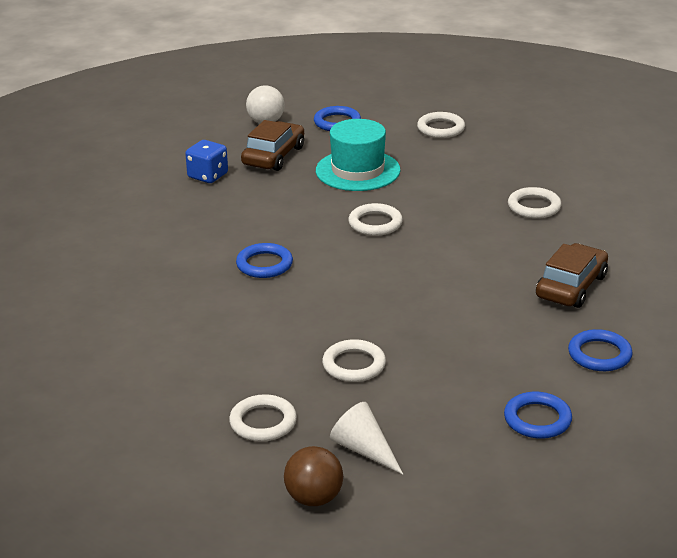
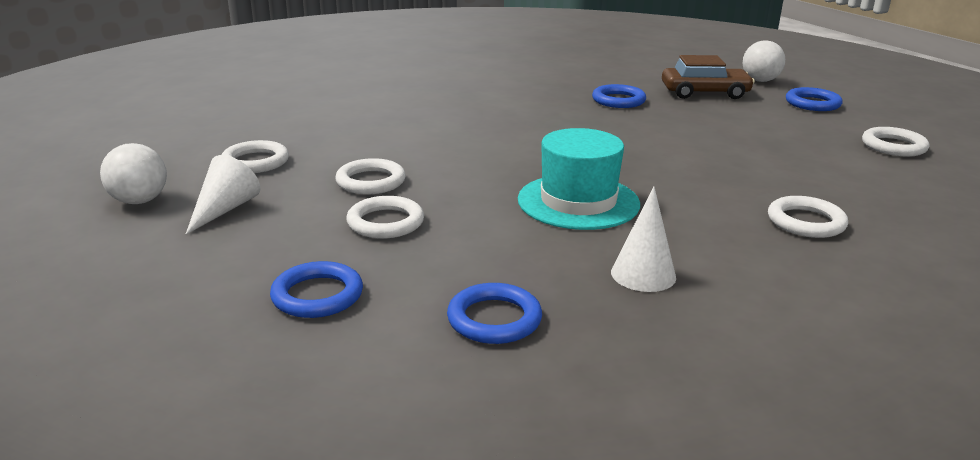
camera: 65 degrees right, 5 degrees down
(208, 176) = (633, 79): blue dice -> none
(264, 264) = (512, 120): blue ring -> blue ring (618, 100)
(314, 498) = (139, 201): brown ball -> white ball
(358, 170) = (734, 126): turquoise hat -> turquoise hat (578, 202)
(375, 223) = (643, 149): white ring -> white ring (385, 222)
(571, 286) = (643, 274): brown car -> white cone

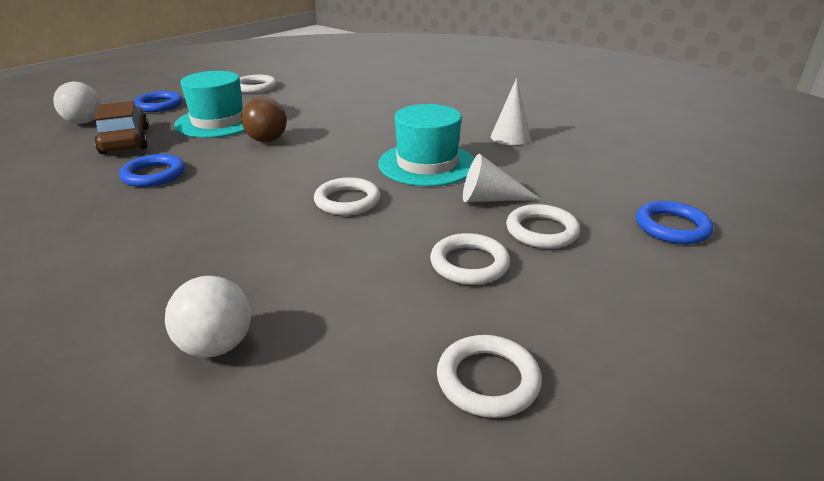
camera: 110 degrees left, 5 degrees up
(139, 201) = (695, 436): white ball -> white ball (216, 346)
(225, 209) = (624, 339): white cone -> white cone (490, 199)
(494, 319) = (609, 166): blue ring -> none
(686, 139) = (267, 140): none -> brown ball
(751, 124) = (218, 122): none -> turquoise hat
(806, 222) = (399, 106): white ring -> white ring (347, 201)

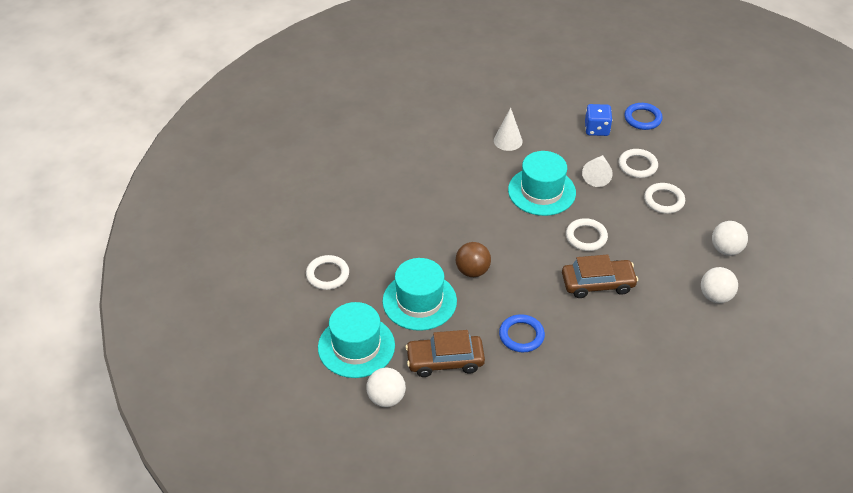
camera: 75 degrees left, 15 degrees up
(159, 105) = (356, 346): blue ring -> turquoise hat
(249, 217) = (597, 283): none -> brown car
(360, 354) = (726, 249): none -> white ball
(488, 380) = (745, 215): white ring -> none
(597, 190) = (596, 129): none -> blue dice

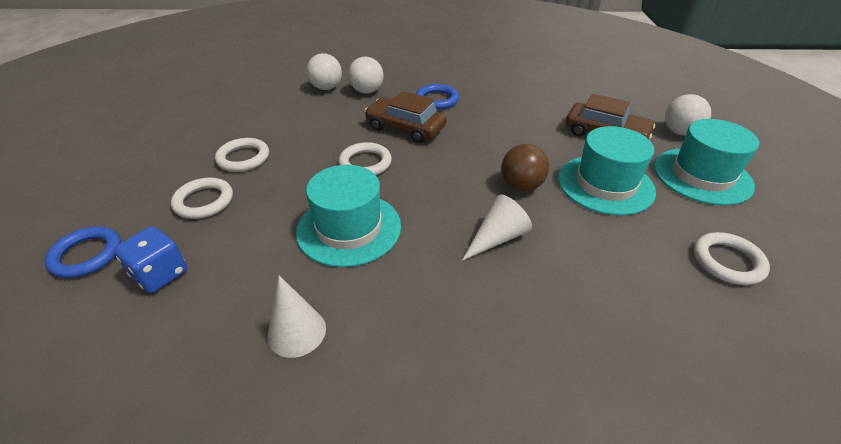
camera: 145 degrees left, 5 degrees down
(521, 335) = (516, 124): blue ring -> blue ring (437, 100)
(597, 175) = (261, 214): white cone -> white cone (497, 238)
(726, 249) = (265, 106): white ball -> white ball (367, 91)

